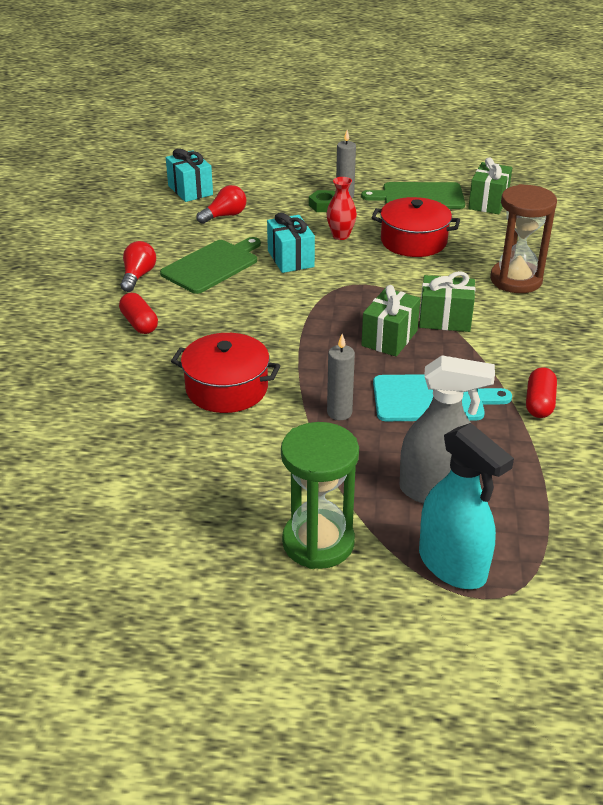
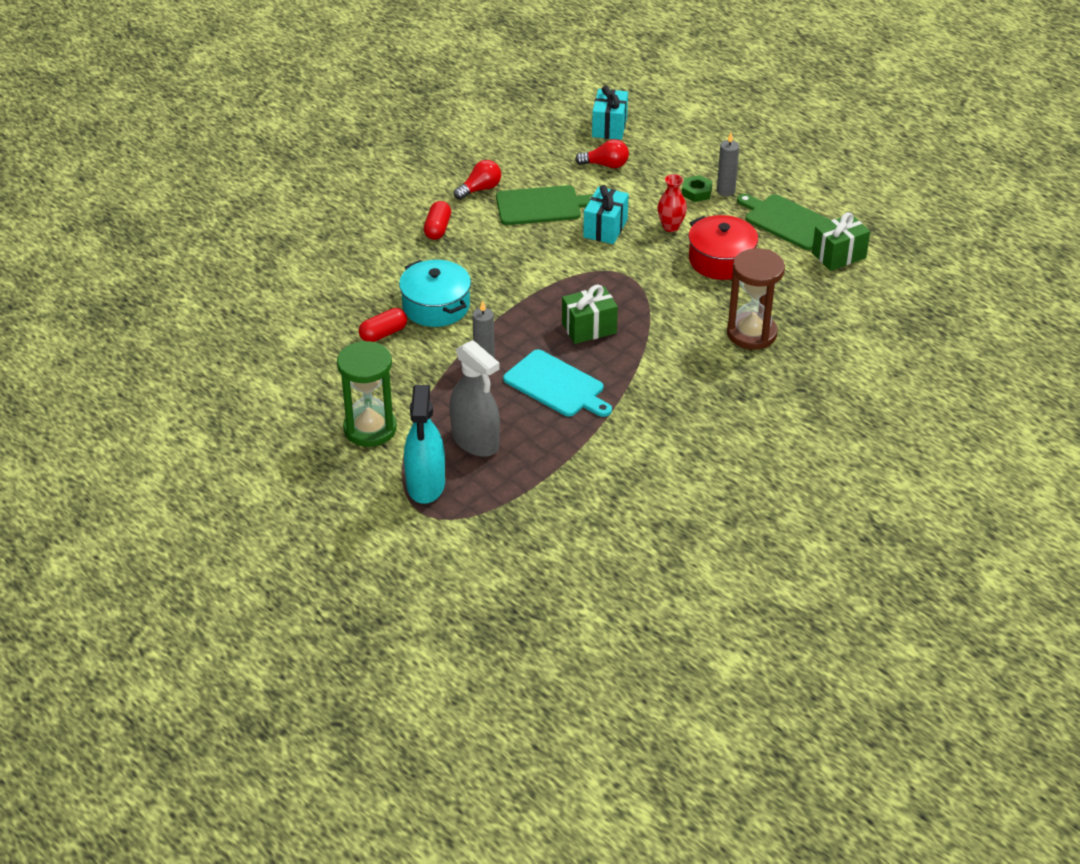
camera: 40 degrees right, 5 degrees up
(227, 388) = (436, 306): red pot -> turquoise pot
(445, 319) = (649, 335): green gift -> none
(539, 403) = (623, 428): red capsule -> red capsule (383, 334)

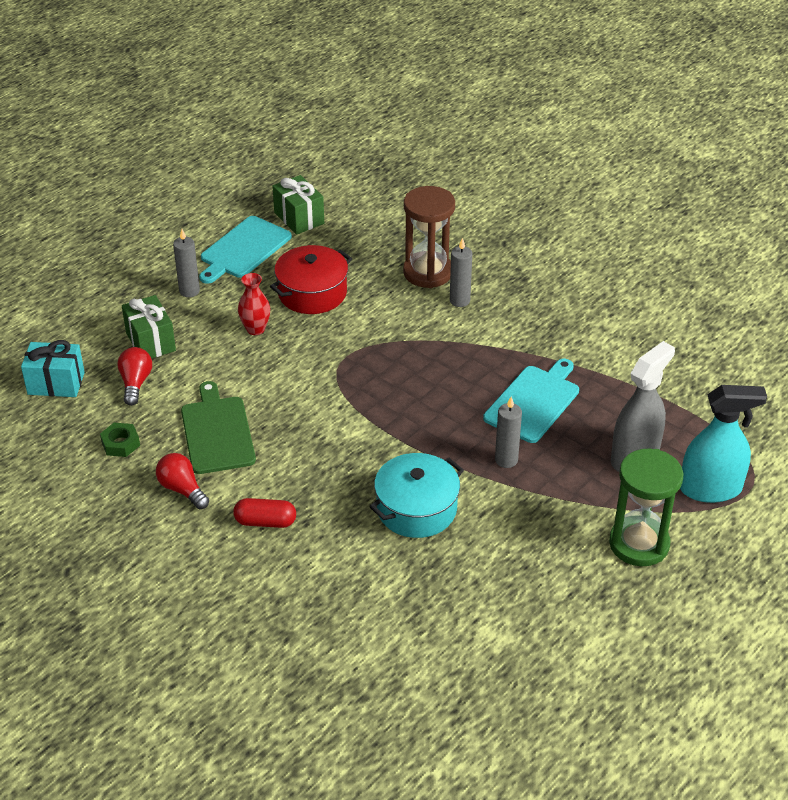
camera: 95 degrees left, 0 degrees up
(383, 334) = (474, 551): red capsule -> none
(589, 328) = (437, 383): green gift -> green gift (150, 342)
(605, 228) = (260, 378): turquoise gift -> none
(696, 192) = (191, 312): green nut -> green nut (120, 443)
(706, 351) = (459, 301): none -> grey candle
(787, 221) = (244, 249): green cutting board -> turquoise cutting board

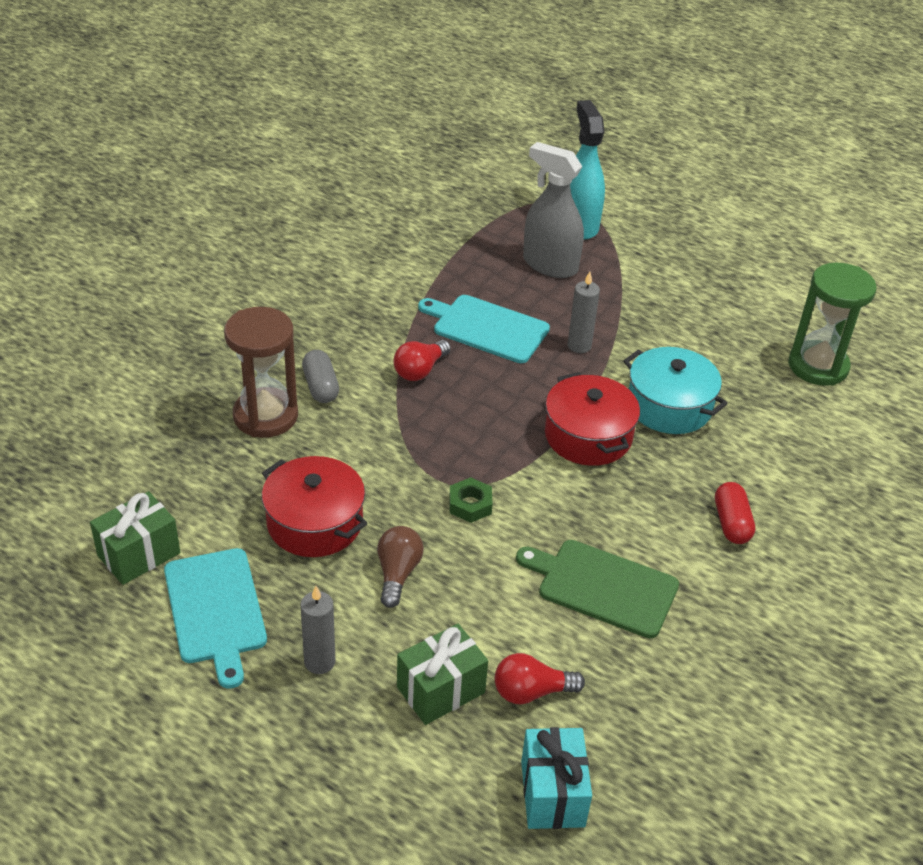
camera: 100 degrees left, 0 degrees up
(120, 443) = (651, 686): green nut -> green nut (470, 504)
(182, 489) = (709, 606): red light bulb -> red light bulb (420, 370)
(217, 432) = (603, 587): green cutting board -> green cutting board turned 45 degrees clockwise
(244, 249) = (216, 610): turquoise cutting board -> turquoise cutting board turned 45 degrees clockwise
(255, 329) = (397, 573): red vase -> brown light bulb
(383, 448) = (588, 436): none -> red pot
(459, 301) = (320, 387): grey candle -> grey capsule
(639, 544) = (661, 265): green hourglass -> green hourglass (818, 366)

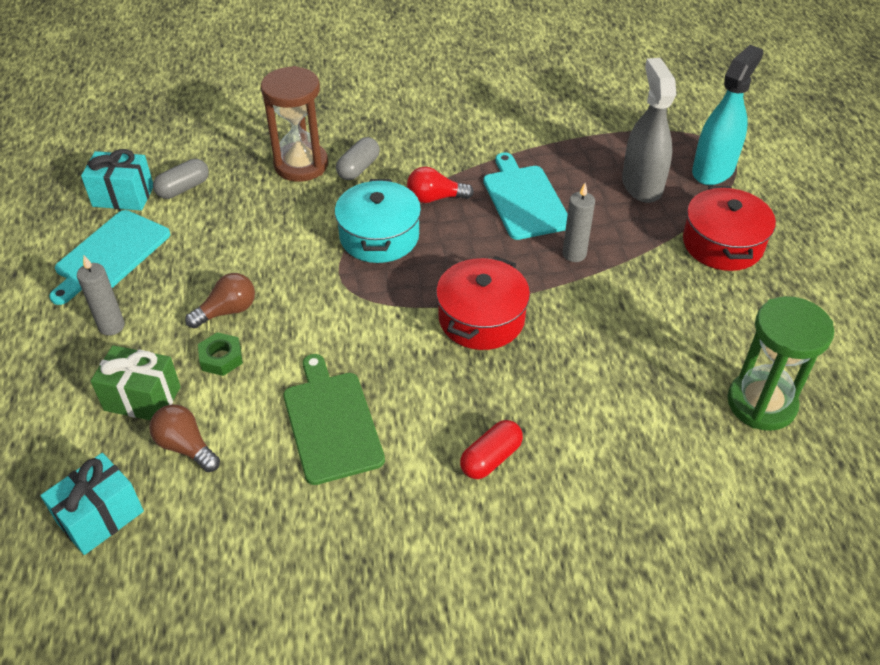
camera: 50 degrees right, 5 degrees up
(139, 554) = (123, 196): green gift -> turquoise gift
(188, 507) = (183, 188): none -> grey capsule
(315, 522) = (231, 246): red pot -> red pot (722, 244)
(470, 504) = (333, 304): green nut -> green nut (221, 358)
(531, 692) = (186, 446): red light bulb -> brown light bulb
(669, 406) = (577, 342): turquoise pot -> turquoise pot (379, 236)

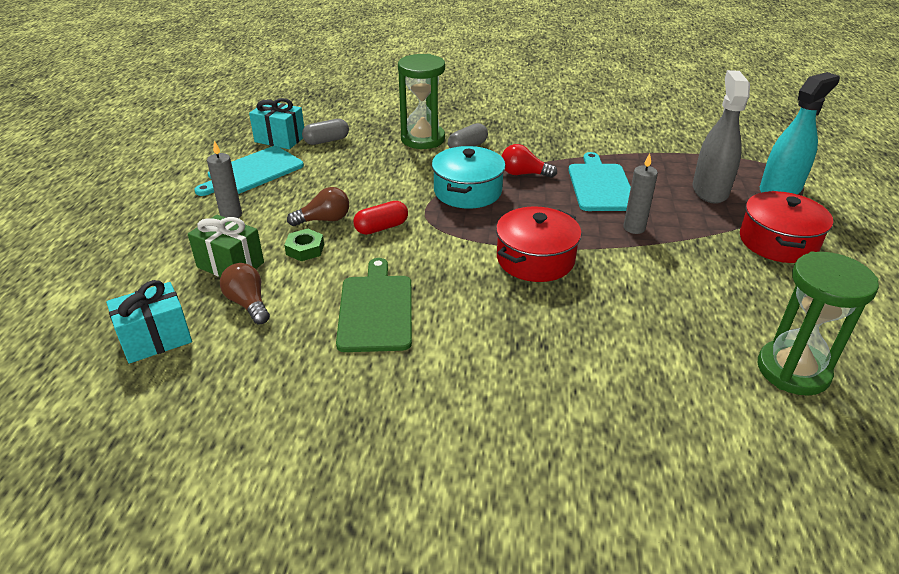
camera: 15 degrees right, 10 degrees down
(301, 165) = (423, 139): brown hourglass -> green hourglass
(490, 458) = (508, 363): red capsule -> red capsule (381, 227)

